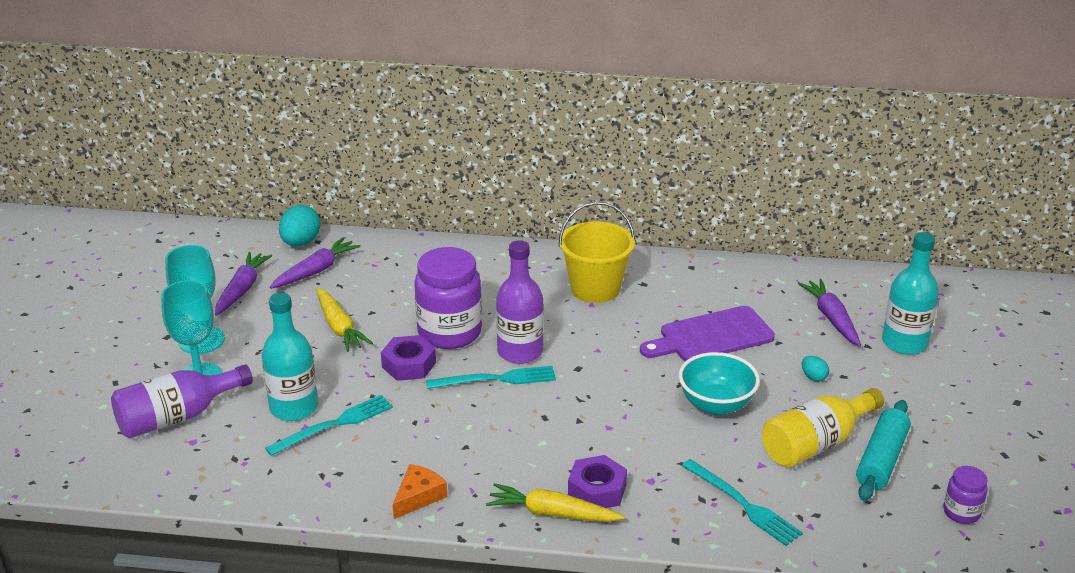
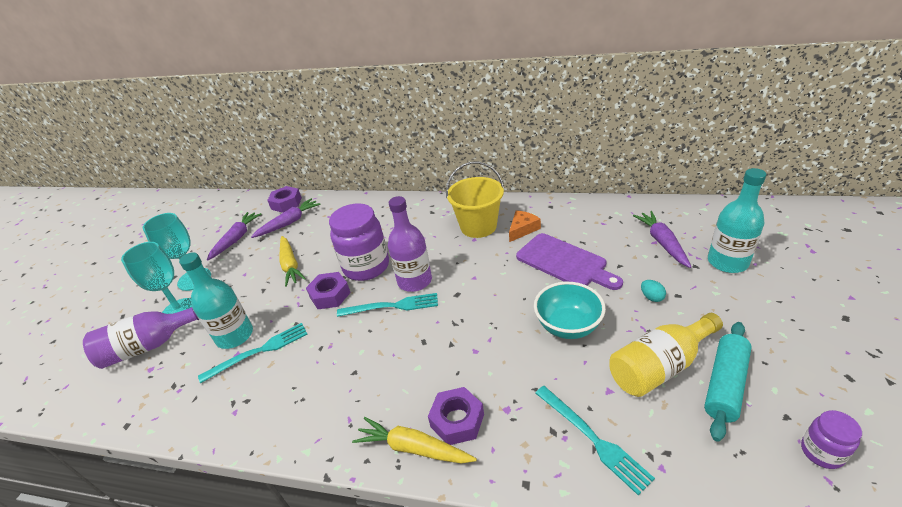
camera: 10 degrees right, 5 degrees up
(301, 243) = (286, 203): turquoise egg -> purple nut
(418, 496) = (302, 427): orange cheese -> orange cheese (522, 229)
(711, 336) = (564, 262): purple cutting board -> purple cutting board turned 120 degrees counterclockwise

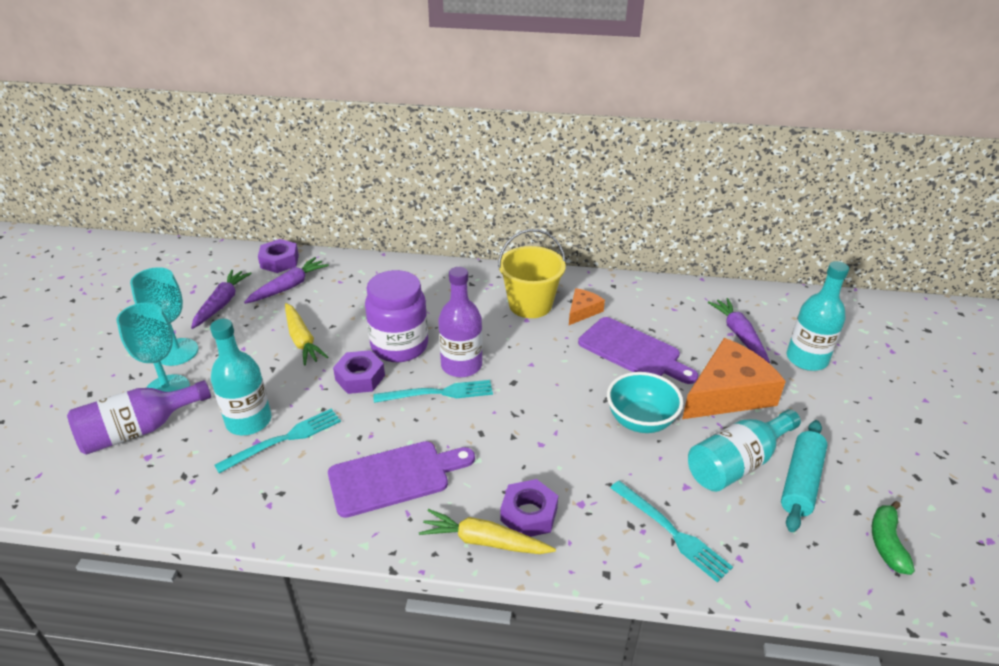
camera: 10 degrees left, 0 degrees up
(343, 384) = (395, 477): none -> purple cutting board
(651, 297) = (728, 393): turquoise egg -> orange cheese
(660, 366) = (737, 463): yellow bottle -> turquoise bottle
(821, 452) = (886, 543): purple jar -> green banana

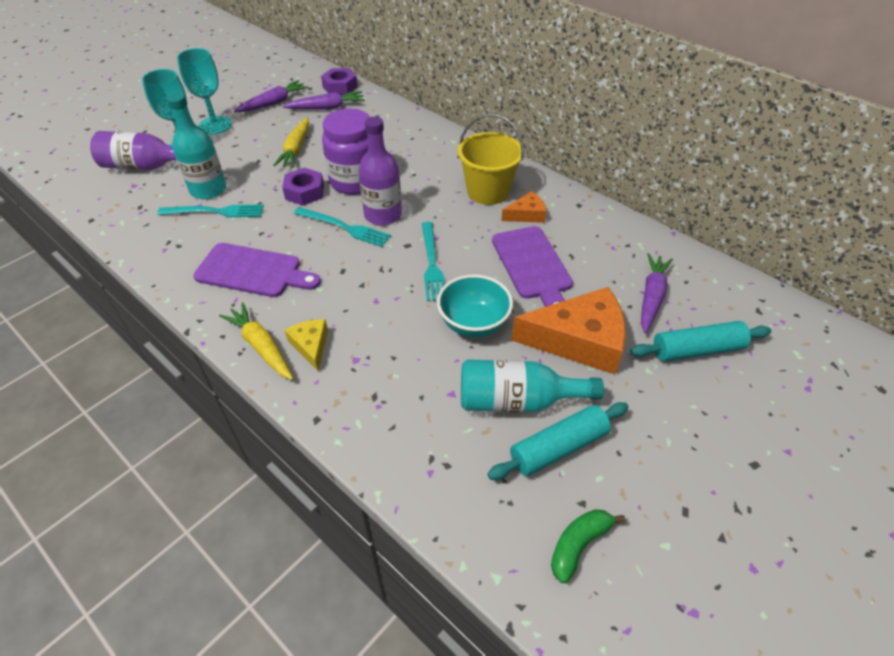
camera: 35 degrees right, 10 degrees up
(529, 514) = (310, 346): purple nut -> yellow cheese
(671, 532) = (399, 420): turquoise fork -> turquoise fork (432, 263)
(806, 359) = (697, 350): turquoise bottle -> turquoise rolling pin

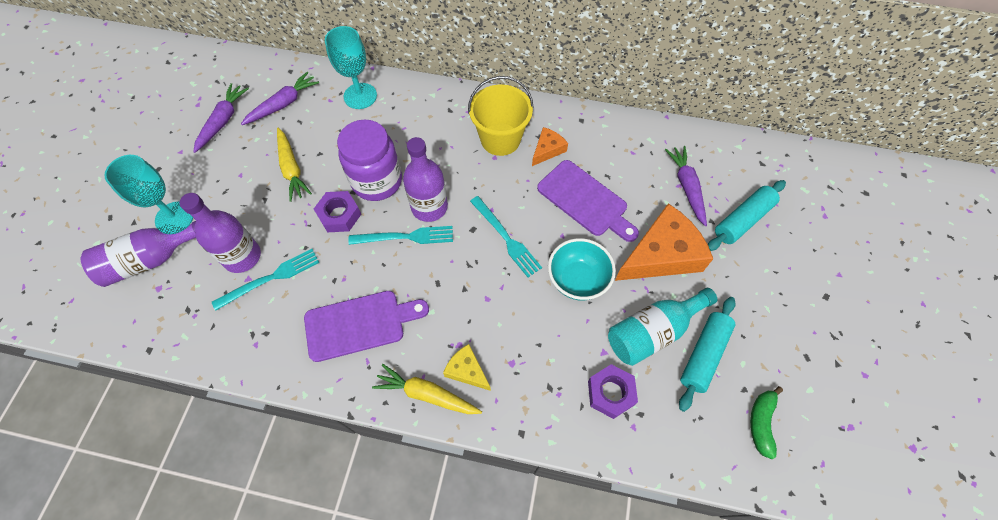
camera: 30 degrees left, 15 degrees up
(208, 189) = (242, 256): turquoise bottle -> purple bottle
(215, 125) = (183, 175): turquoise goblet -> turquoise goblet (360, 96)
(340, 87) = (276, 72): purple nut -> purple nut (610, 393)

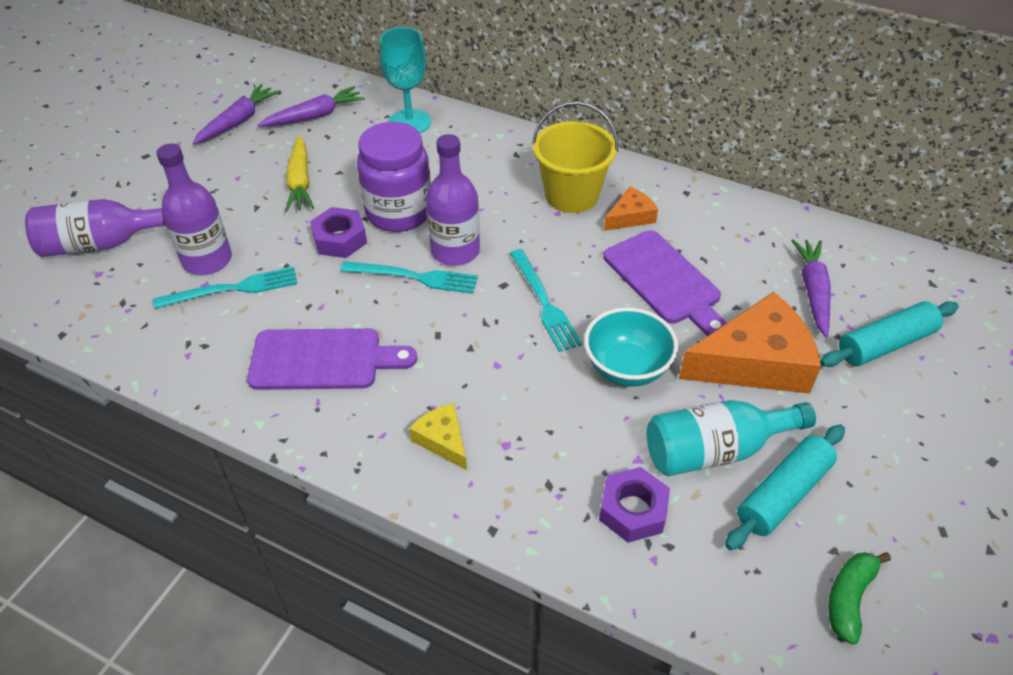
camera: 15 degrees right, 15 degrees down
(174, 218) = (145, 207): turquoise goblet -> none
(426, 394) = (380, 455): yellow carrot -> none

